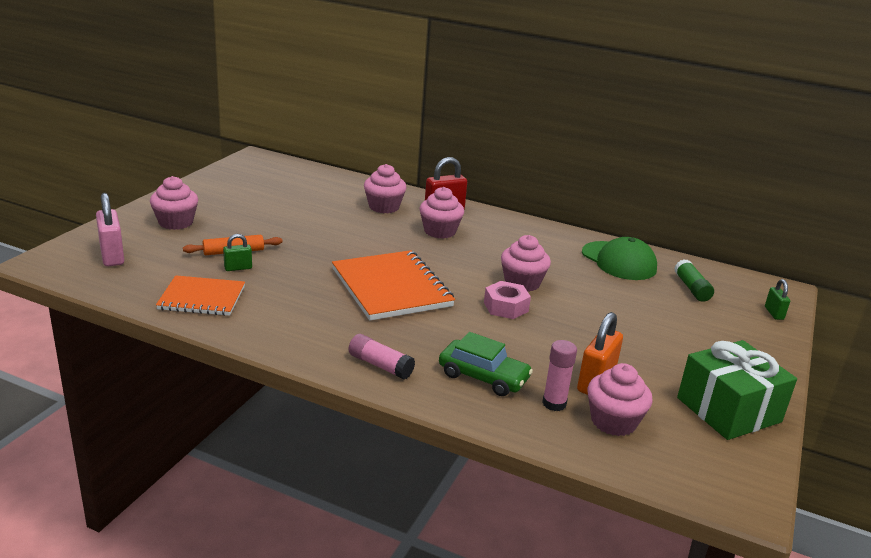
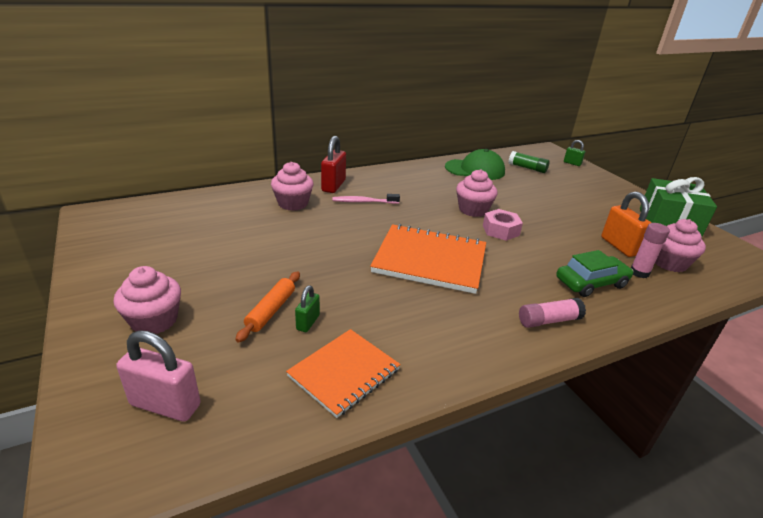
camera: 50 degrees left, 5 degrees up
(440, 231) = (364, 202): pink cupcake -> pink toothbrush

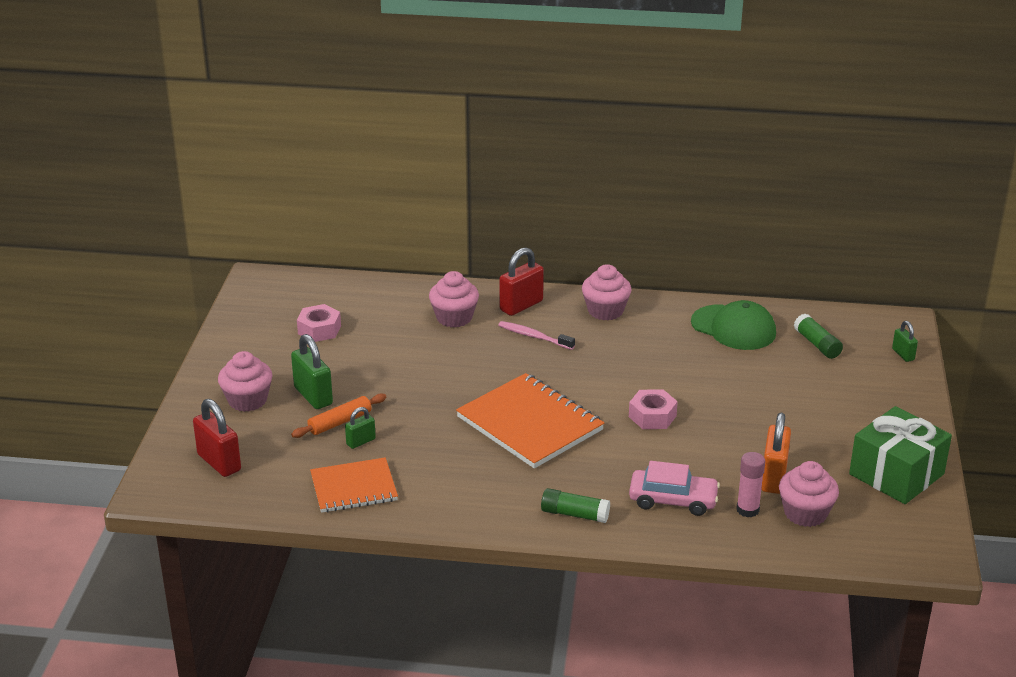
camera: 35 degrees right, 0 degrees up
(165, 405) = (219, 462): pink padlock -> red padlock
(184, 238) = (319, 330): none -> pink nut
(223, 295) = (313, 396): none -> green padlock
(473, 210) = (653, 382): pink cupcake -> pink cupcake (605, 311)
(548, 320) = (575, 514): pink glue stick -> green glue stick
(591, 283) = (673, 500): green car -> pink car

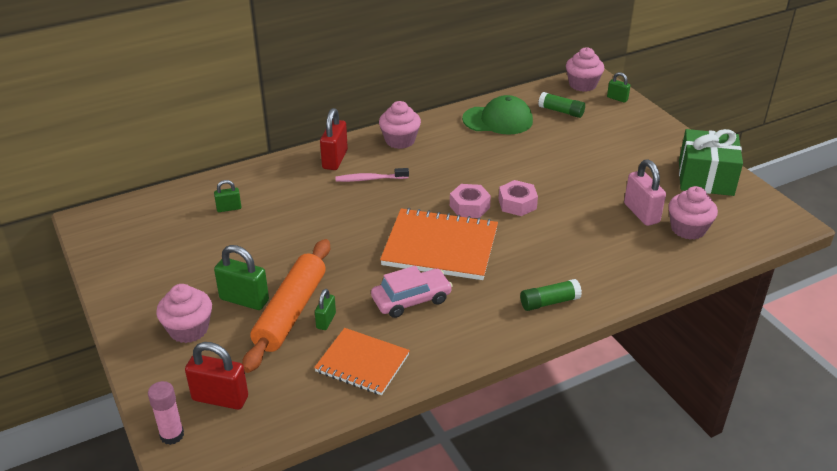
camera: 35 degrees left, 5 degrees up
(319, 330) = (190, 241): pink nut -> pink nut (469, 207)
(340, 422) = (291, 312): orange rolling pin -> orange rolling pin, size x1.84
(354, 488) = (362, 363): orange notebook -> orange notebook turned 75 degrees clockwise
(379, 314) = (229, 208): none -> green padlock
(454, 318) = (293, 188): pink cupcake -> pink cupcake (582, 85)
(673, 500) = (600, 259): pink car -> pink car (411, 299)
(747, 510) = (652, 243): pink glue stick -> pink glue stick (172, 435)
(773, 478) = (641, 213): orange padlock -> pink padlock

